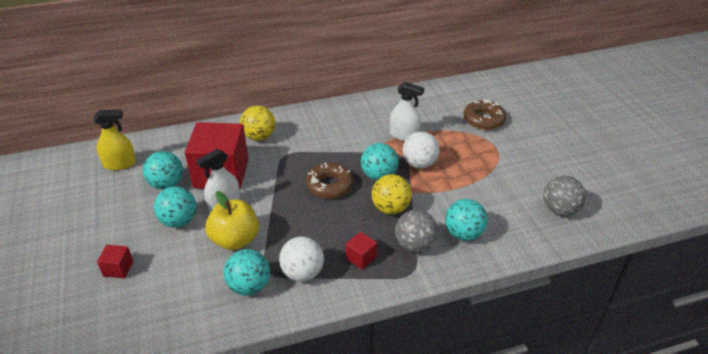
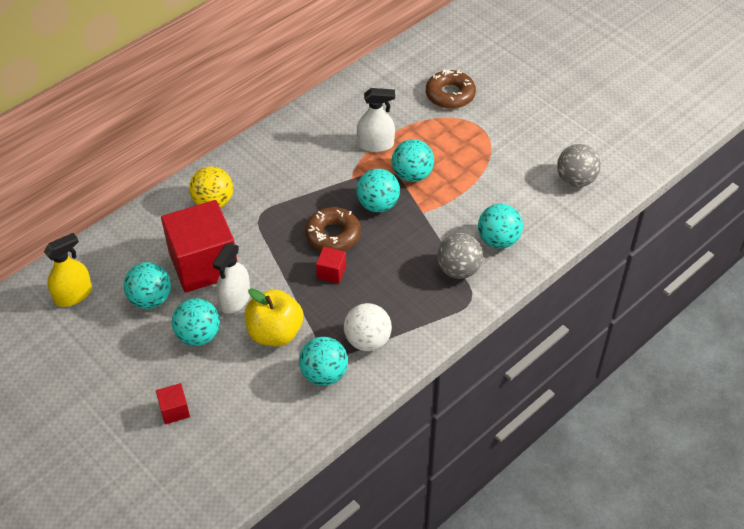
camera: 25 degrees left, 10 degrees up
(361, 258) = (414, 303): red cube -> red cube (331, 272)
(390, 208) = (412, 238): yellow ball -> none
(419, 164) = (412, 175): white ball -> turquoise ball

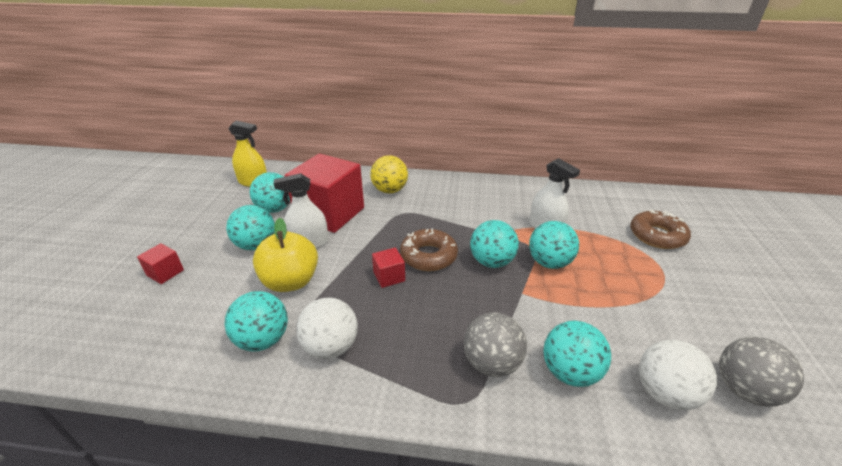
camera: 50 degrees right, 15 degrees down
(547, 213) = (664, 393): none -> white ball

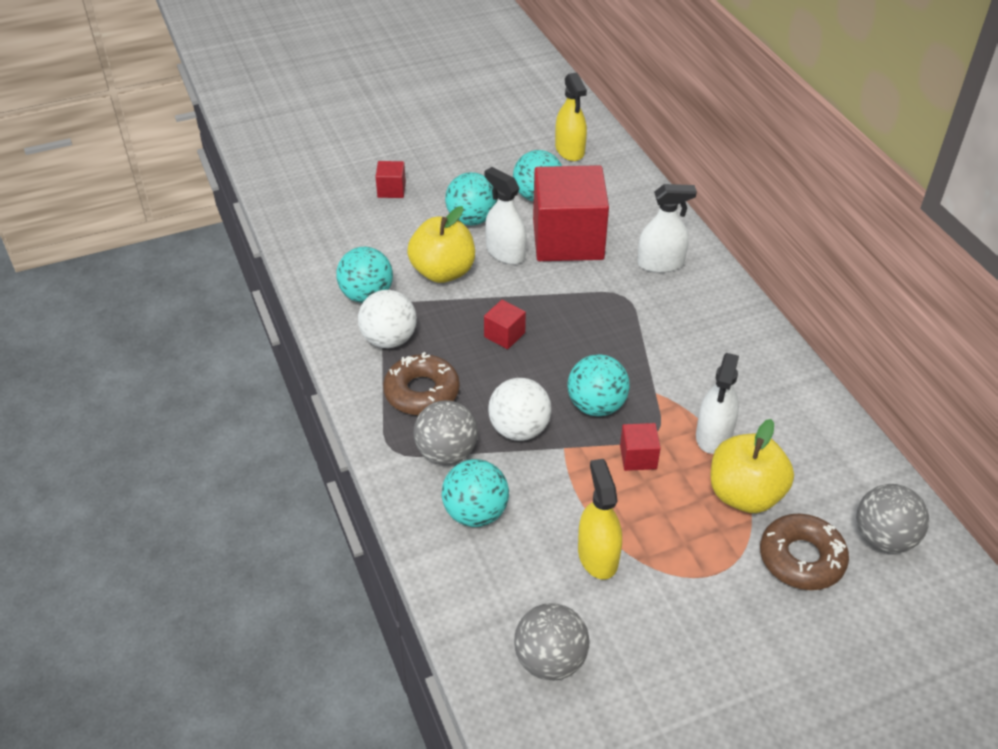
camera: 60 degrees right, 10 degrees up
(390, 190) = (660, 263): yellow ball -> white spray bottle
(428, 256) = (562, 350): brown donut -> brown donut (422, 392)
(549, 263) = (638, 457): turquoise ball -> red cube
(600, 235) = (744, 494): none -> yellow apple
(636, 318) = (598, 556): none -> yellow spray bottle
(647, 206) = (883, 538): none -> grey ball
(664, 393) = (499, 592): white ball -> white ball (519, 429)

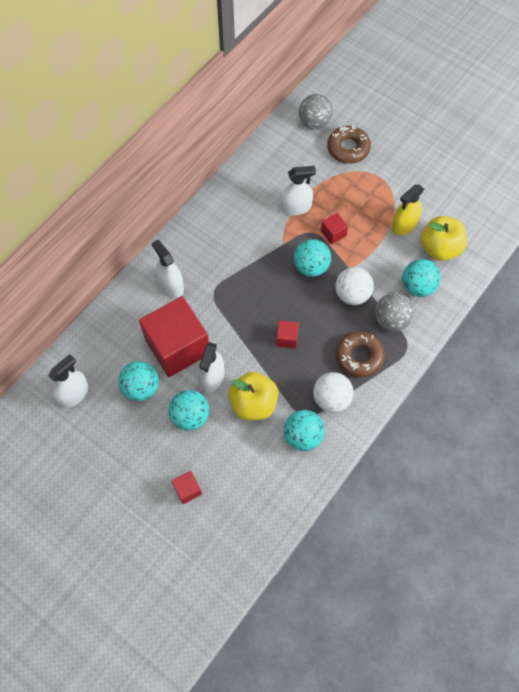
camera: 120 degrees left, 20 degrees up
(550, 660) = (469, 218): grey ball -> none
(570, 150) = (74, 394): yellow spray bottle -> white spray bottle
(744, 494) = (326, 181): yellow apple -> yellow apple (439, 248)

